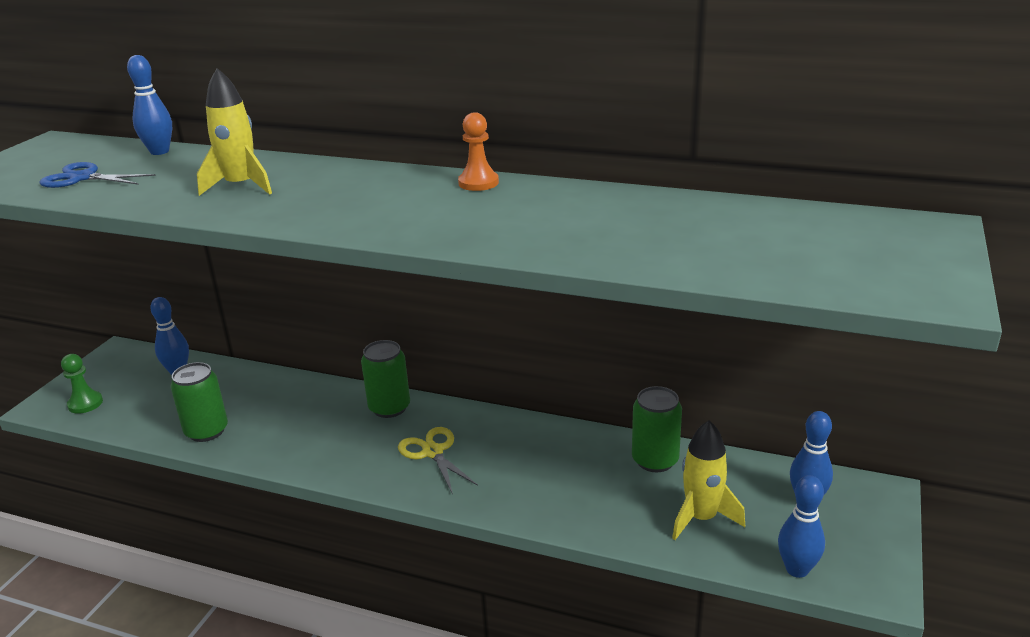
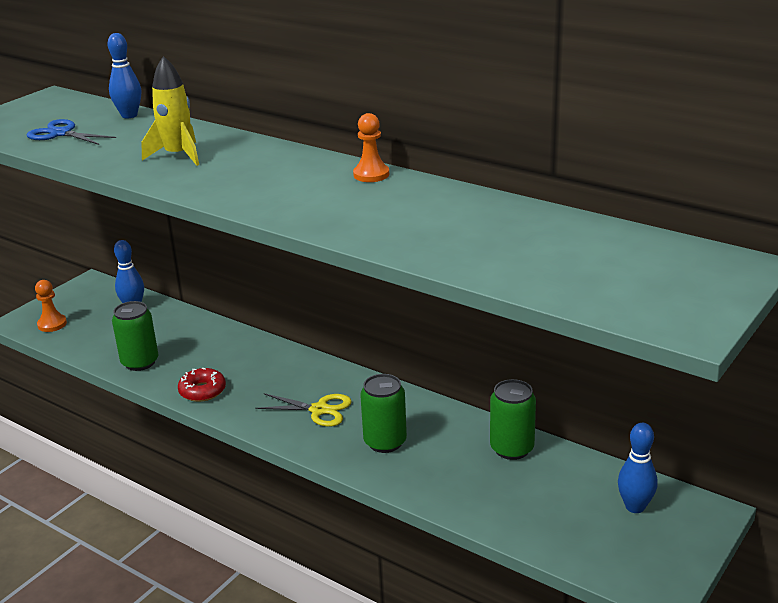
camera: 15 degrees right, 0 degrees up
(85, 403) = (52, 324): green pawn -> orange pawn
(292, 452) = (202, 391): none -> red donut
(389, 408) = (297, 366): green can -> green can (385, 442)
(433, 452) = (319, 410): yellow scissors -> yellow scissors turned 120 degrees clockwise
(701, 518) = (529, 505): yellow rocket -> none
(797, 569) = (593, 562): blue bowling pin -> none

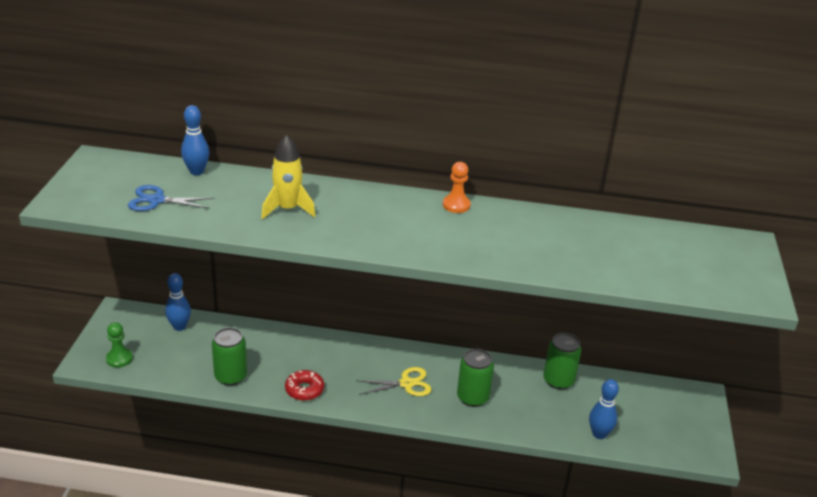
camera: 30 degrees left, 5 degrees up
(52, 324) = (119, 359): orange pawn -> green pawn
(635, 507) = (660, 403): blue bowling pin -> blue bowling pin (599, 434)

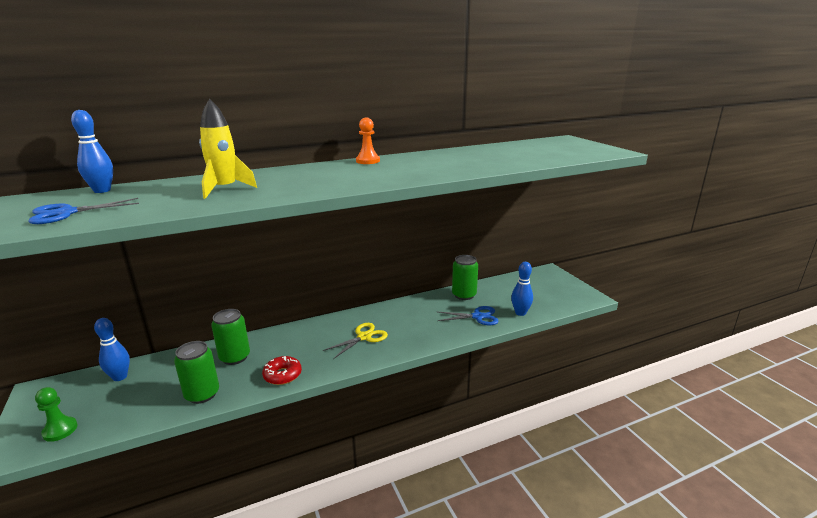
camera: 30 degrees left, 10 degrees down
(472, 397) = (420, 326): green can -> green can (235, 357)
(545, 416) = (477, 316): none -> blue scissors

